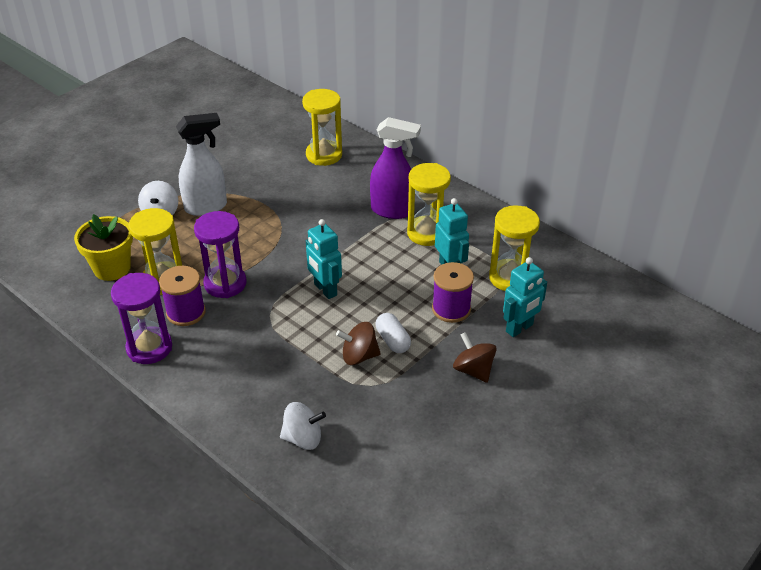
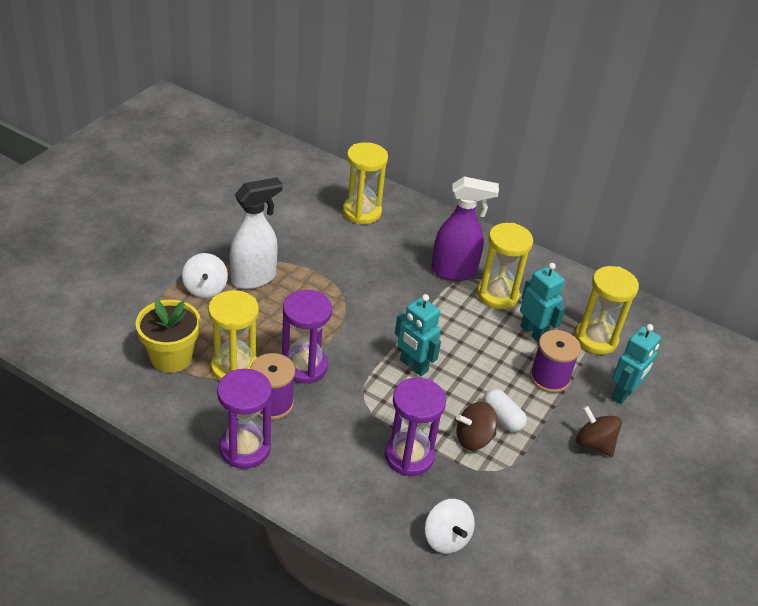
camera: 15 degrees left, 0 degrees up
(293, 366) = (409, 456): none -> purple hourglass
(303, 438) = (446, 538): white spinning top -> white spinning top turned 75 degrees clockwise

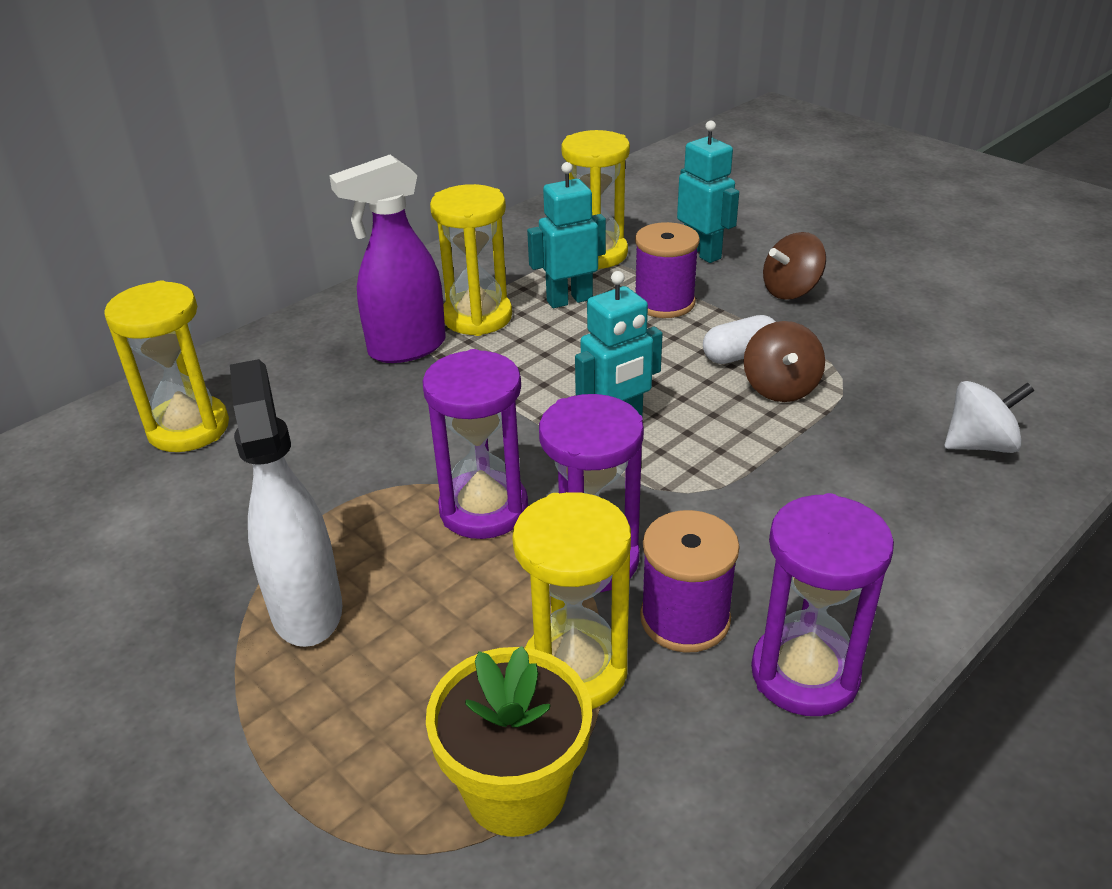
camera: 70 degrees left, 5 degrees down
(205, 288) = (302, 701): white spinning top -> none
(409, 456) = (818, 458): purple hourglass -> purple hourglass (483, 509)
(454, 272) = (406, 348): purple spray bottle -> purple spray bottle turned 135 degrees counterclockwise

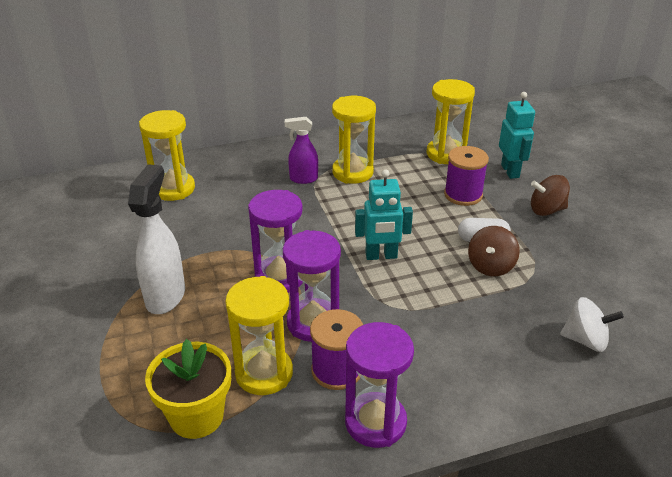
camera: 25 degrees right, 0 degrees up
(406, 348) = (303, 179): purple spray bottle -> purple spray bottle, size x0.61
(569, 300) = (410, 177): turquoise robot -> none

